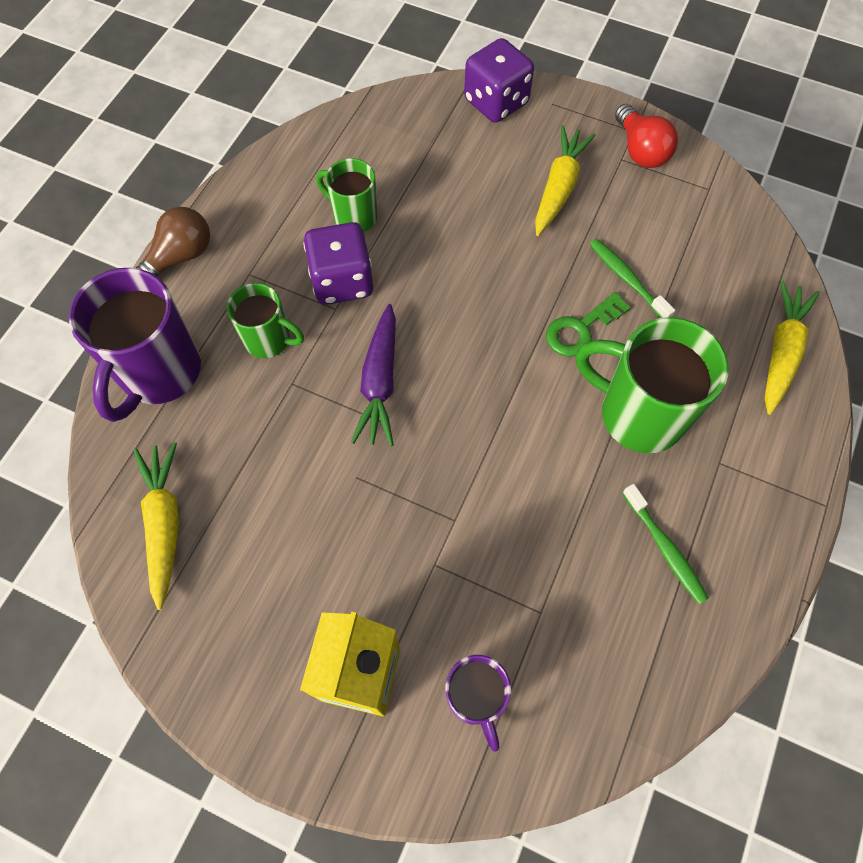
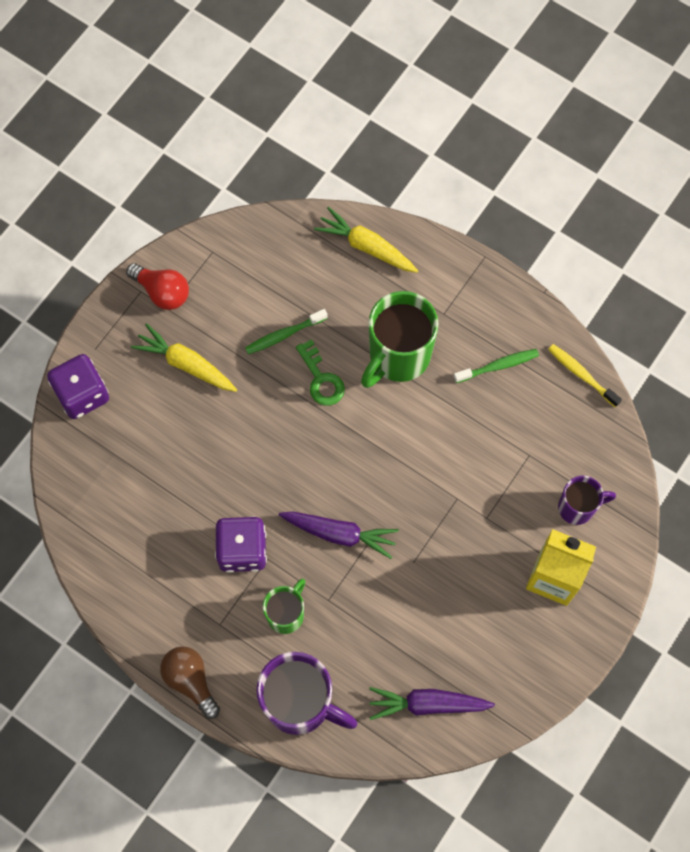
camera: 80 degrees left, 5 degrees up
(164, 524) = (428, 704): yellow carrot -> purple carrot
(353, 217) = (180, 532): green mug -> none
(640, 150) = (162, 292): red light bulb -> red light bulb turned 45 degrees clockwise
(688, 676) = (581, 374): none -> yellow toothbrush

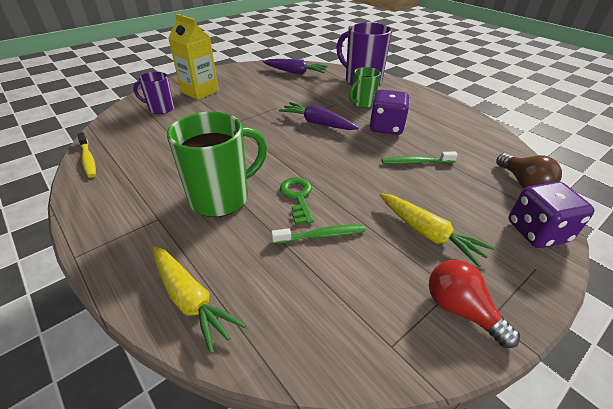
camera: 165 degrees left, 30 degrees down
(190, 681) = (423, 93): brown light bulb -> brown light bulb (523, 183)
(498, 366) = (144, 176): green toothbrush -> green toothbrush (415, 162)

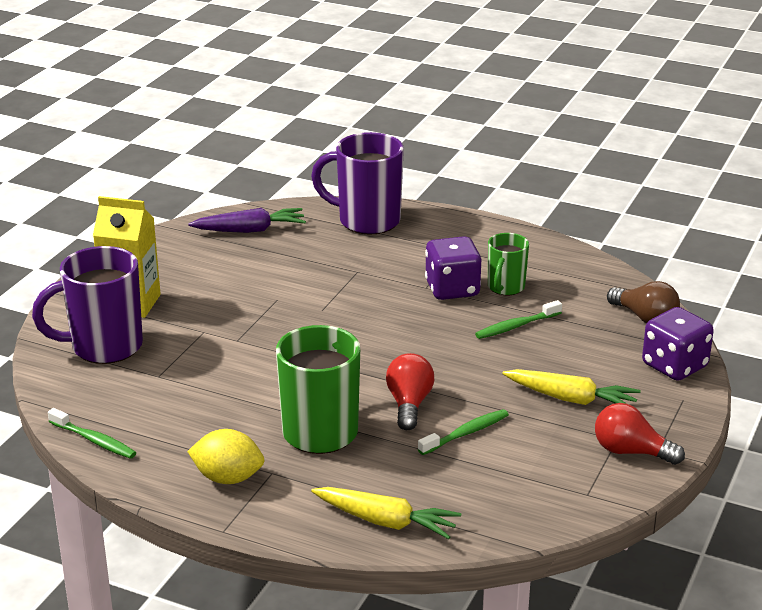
camera: 25 degrees left, 10 degrees down
(88, 159) = (94, 440): yellow toothbrush -> green toothbrush
(127, 212) = (228, 478): none -> yellow lemon
(160, 109) = (104, 347): purple mug -> purple mug, size x1.75
(297, 197) = (409, 404): green key -> red light bulb
(317, 123) = (357, 307): purple carrot -> none
(362, 103) = (395, 260): green mug -> green mug (505, 287)

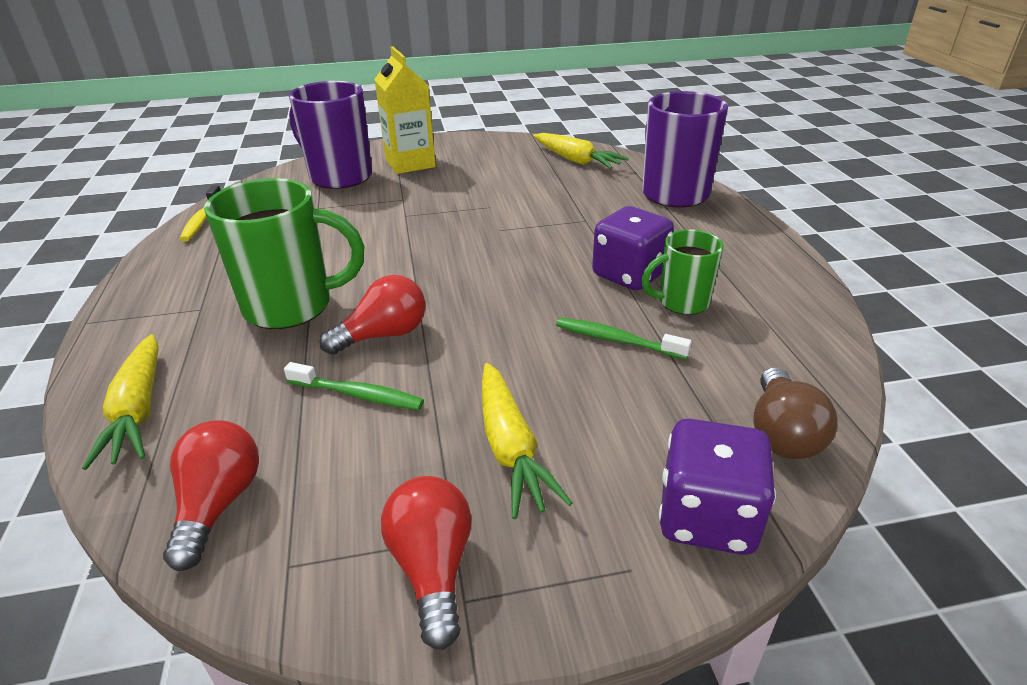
camera: 55 degrees right, 5 degrees up
(94, 440) = (202, 220): green toothbrush -> yellow toothbrush
(228, 478) = (177, 291): yellow lemon -> none
(250, 230) = (576, 160): purple carrot -> yellow carrot
(516, 506) = (218, 504): none -> red light bulb

